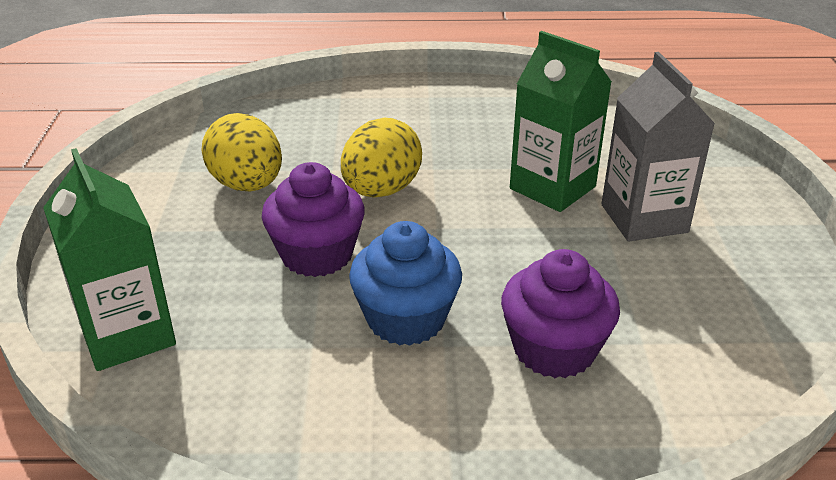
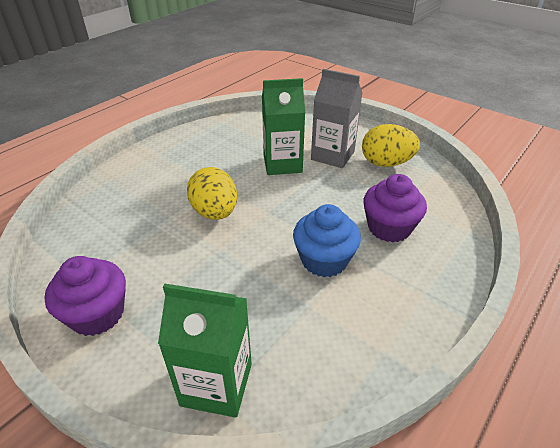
camera: 50 degrees left, 5 degrees up
(247, 185) = (140, 257): yellow egg -> yellow egg (386, 163)
(317, 255) = (239, 264): purple cupcake -> purple cupcake (97, 314)

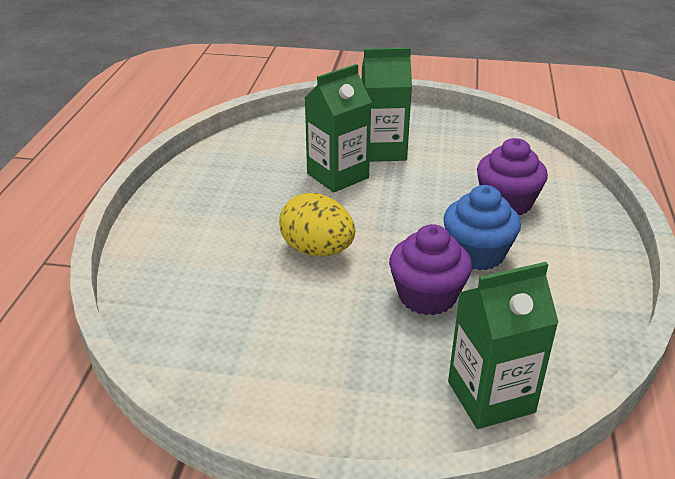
camera: 30 degrees left, 5 degrees down
(97, 314) = (301, 396): purple cupcake -> purple cupcake (427, 296)
(332, 155) = (383, 150): grey carton -> green carton
(386, 163) = (444, 142): yellow egg -> none

